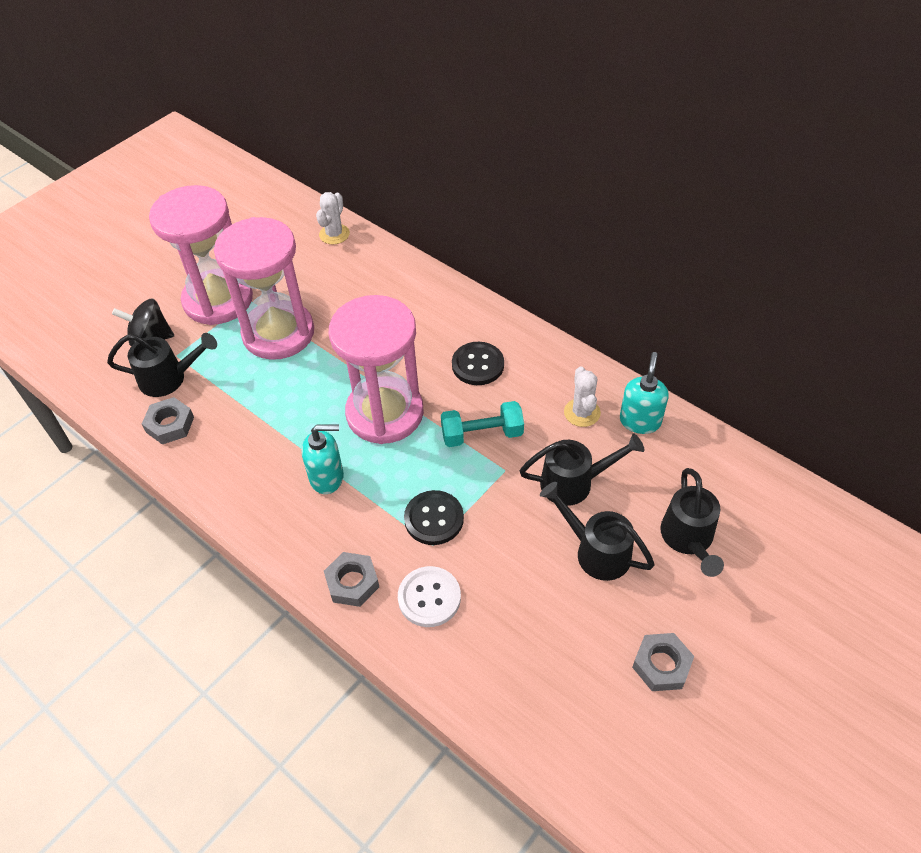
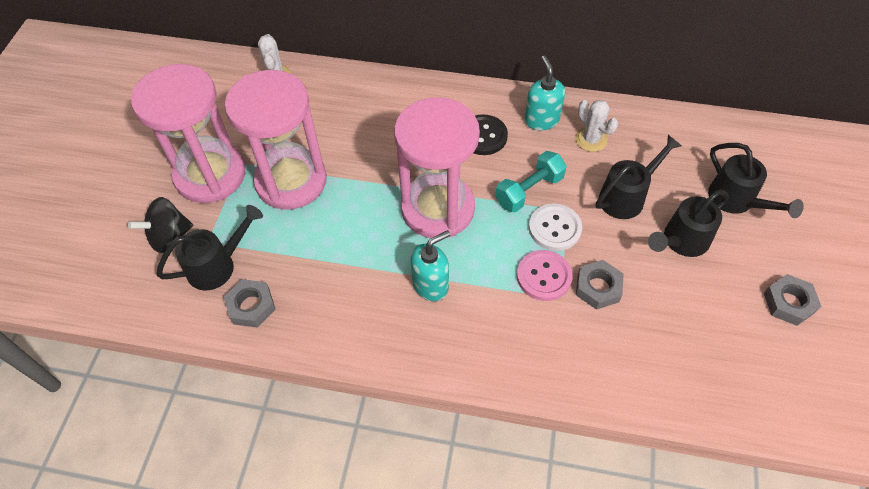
camera: 30 degrees left, 5 degrees up
(352, 582) = (519, 361): grey nut -> grey nut (598, 288)
(429, 597) = (588, 341): white button -> white button (554, 228)
(434, 519) = (544, 276): black button -> pink button
(596, 551) = (681, 241): black watering can -> black watering can turned 45 degrees counterclockwise
(640, 421) = (637, 127): turquoise soap dispenser -> turquoise soap dispenser (541, 120)

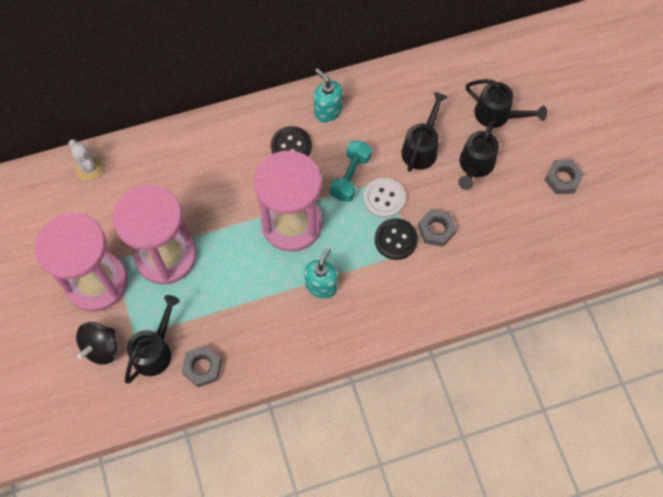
camera: 30 degrees left, 10 degrees up
(544, 276) = (396, 239): pink button -> black button
(591, 139) = (373, 111): white cactus -> none

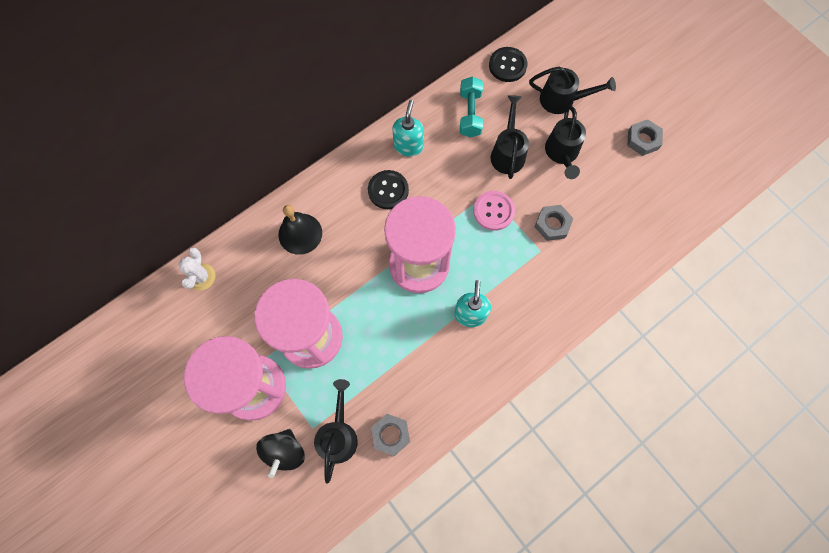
camera: 20 degrees left, 5 degrees up
(89, 168) = (201, 277): white cactus -> white cactus turned 60 degrees clockwise
(193, 159) = (300, 233): none -> black bell
(327, 111) = (408, 146): turquoise soap dispenser -> turquoise soap dispenser turned 75 degrees clockwise
(350, 176) = (454, 201): turquoise dumbbell -> turquoise dumbbell (470, 114)
(384, 198) = (493, 211): white button -> pink button
(396, 239) = (520, 246): black button -> black button (507, 65)

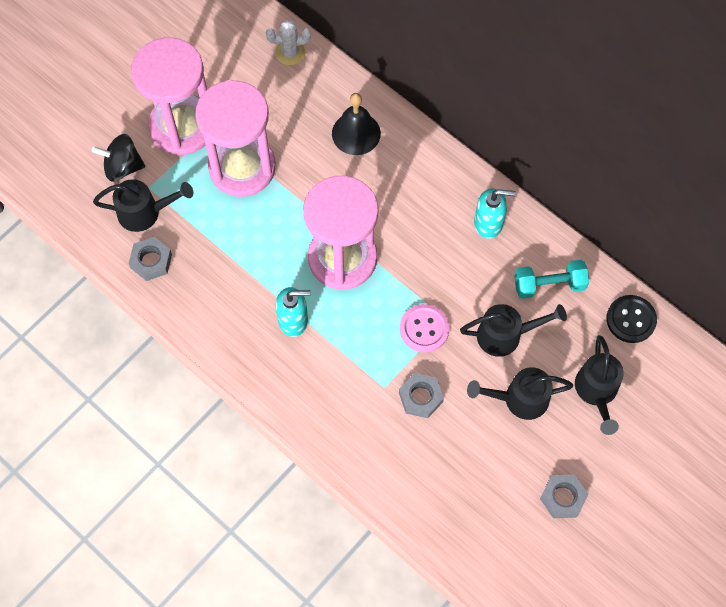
camera: 80 degrees right, 5 degrees down
(388, 190) = (426, 211): black button -> none

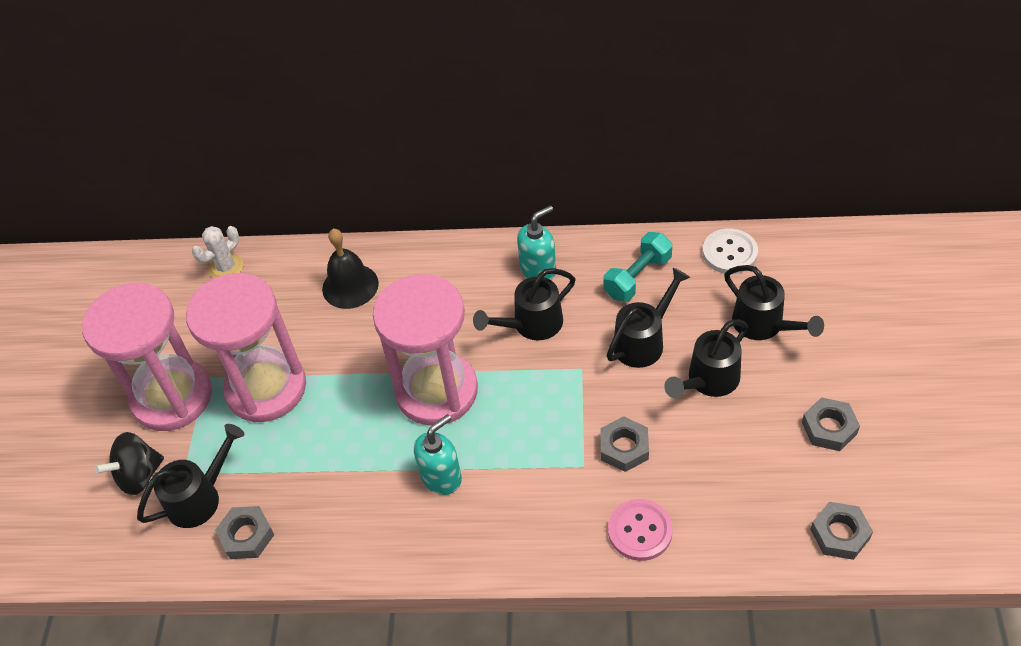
camera: 35 degrees left, 15 degrees down
(424, 329) = (569, 390): pink button -> pink button (640, 531)
(445, 261) = (531, 325): none -> black watering can
(495, 568) = (840, 534): none -> grey nut
(631, 319) = (729, 253): black button -> white button

